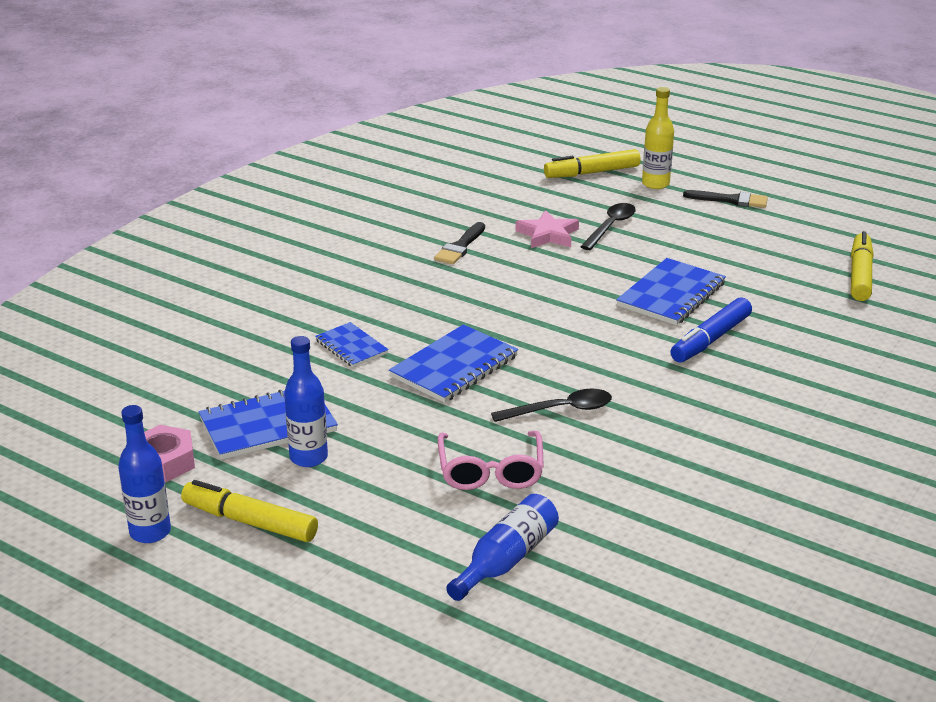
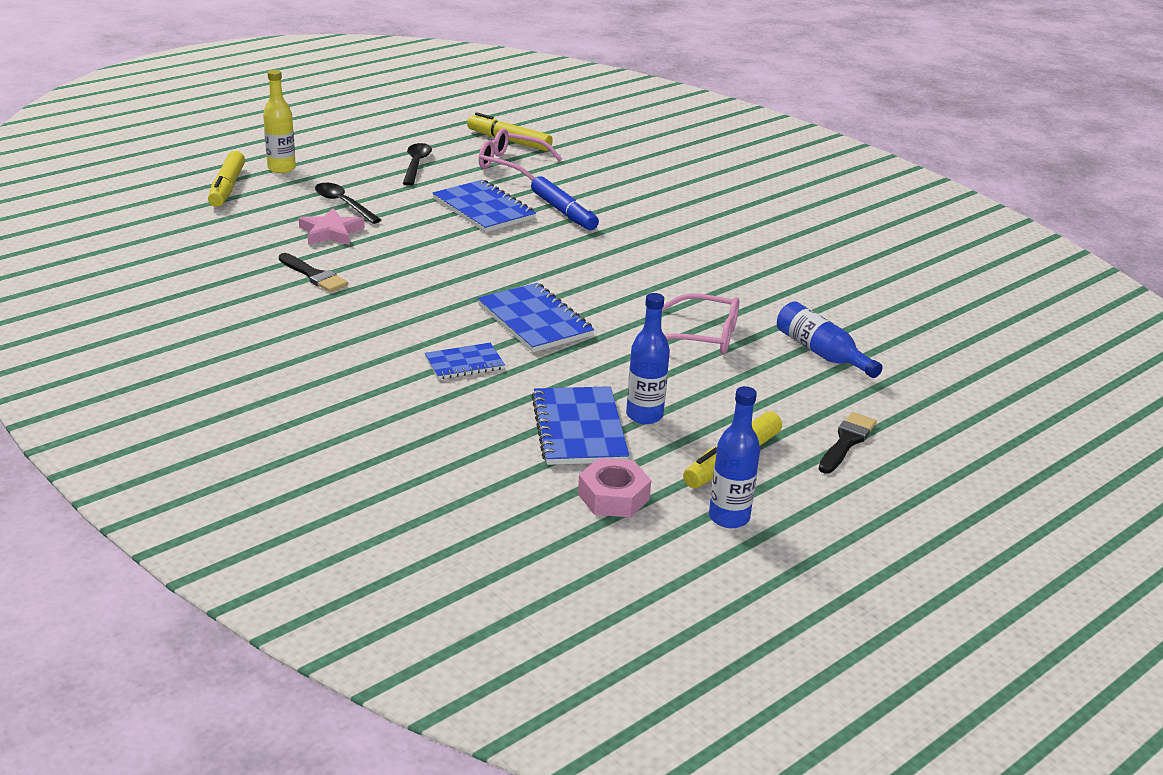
camera: 75 degrees left, 0 degrees up
(560, 410) = (630, 290): black spoon -> black spoon (416, 165)
(730, 200) = (344, 149): black brush -> black brush (846, 442)
(797, 289) = (512, 165): none -> pink glasses

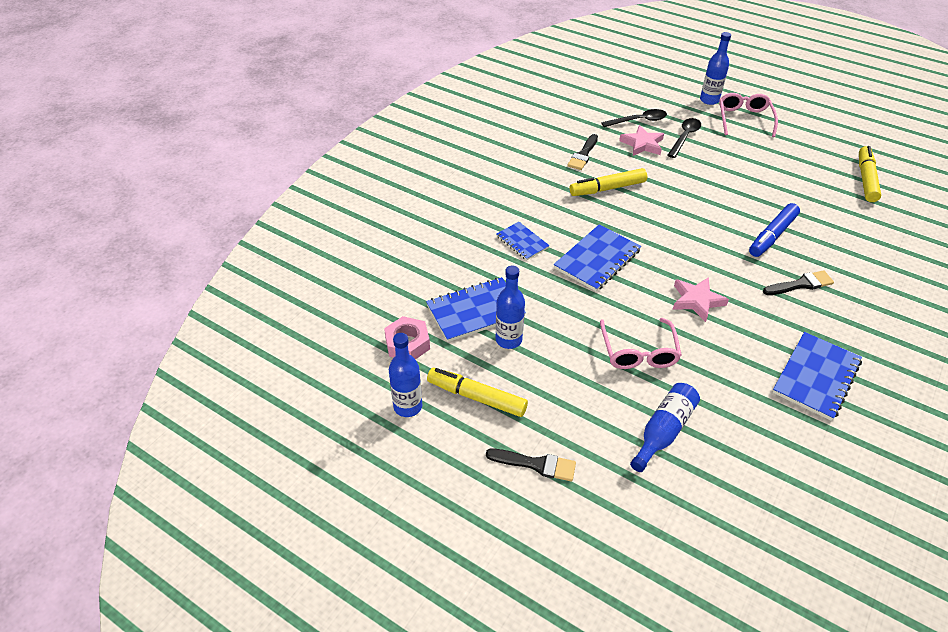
camera: 75 degrees right, 15 degrees up
(227, 187) = (663, 90): yellow marker -> yellow marker (607, 188)
(281, 168) = (709, 100): yellow bottle -> blue bottle
(416, 165) = (774, 149): black spoon -> black spoon (638, 121)
(484, 209) = (737, 196): blue notebook -> blue notebook (816, 377)
(512, 165) = (824, 191): pink glasses -> pink glasses (744, 119)
(641, 281) = (697, 301): none -> pink star
(647, 222) = (800, 284): none -> black brush

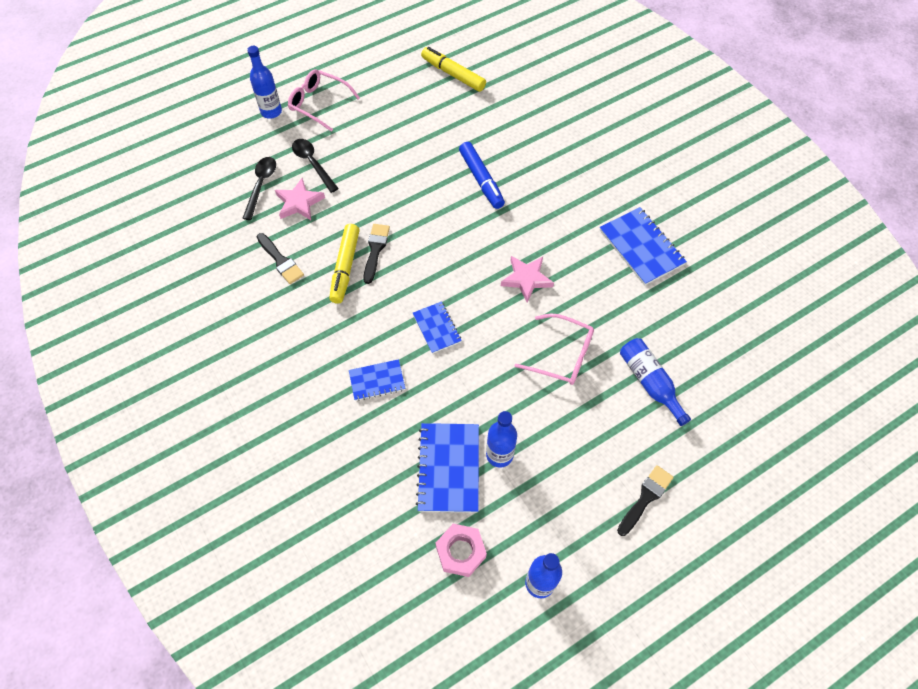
camera: 65 degrees left, 15 degrees up
(476, 397) = (555, 515): yellow marker -> none
(597, 259) = (437, 328): blue notebook -> blue notebook, size x0.60
(800, 284) = (545, 196): black brush -> black brush (375, 250)

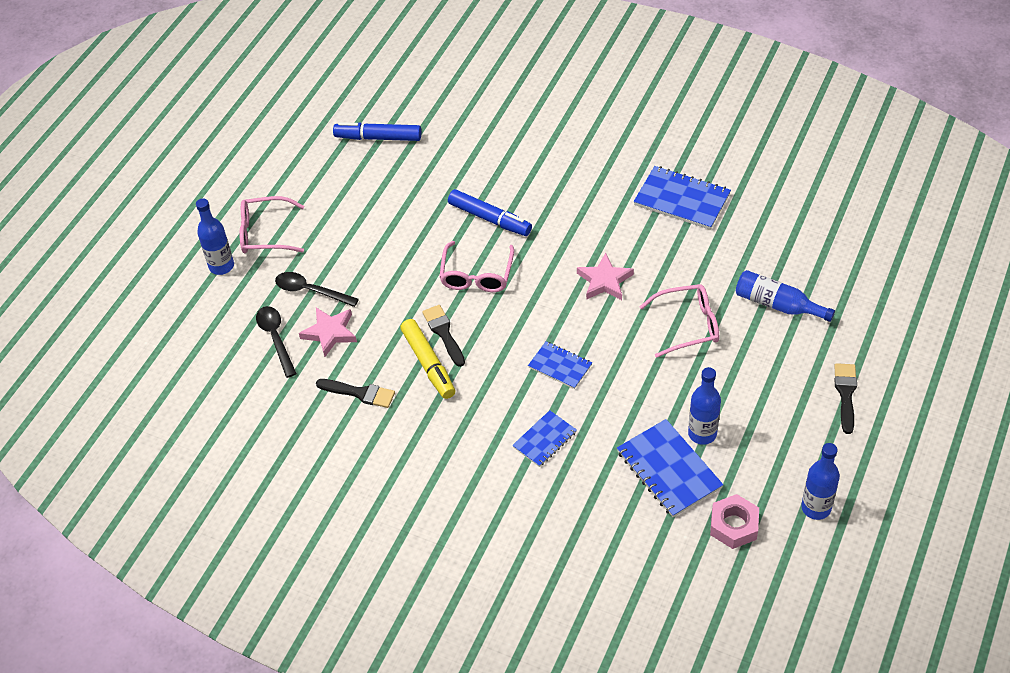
camera: 30 degrees left, 10 degrees down
(436, 218) = (477, 275): none -> pink glasses
(453, 74) = (378, 138): yellow marker -> blue marker

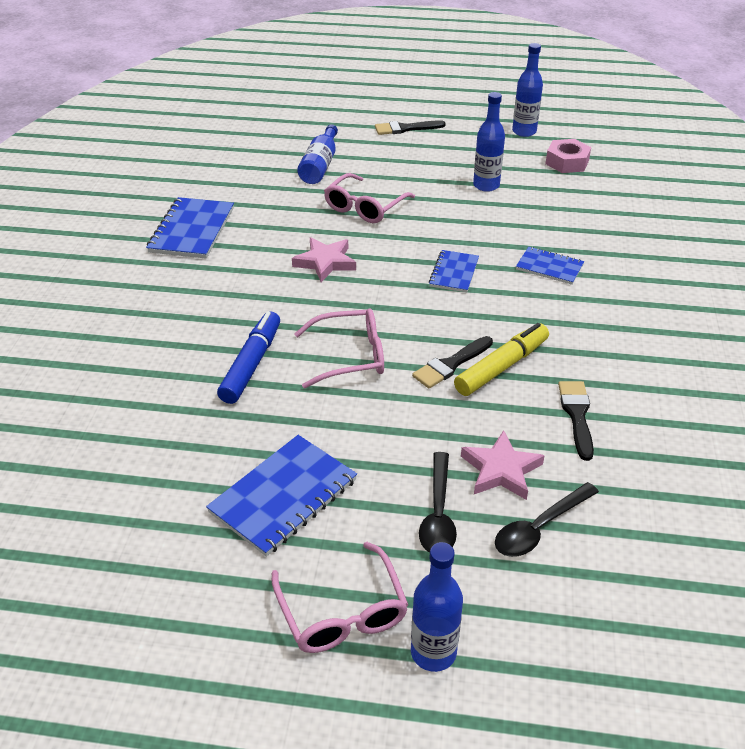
camera: 110 degrees left, 10 degrees down
(378, 138) = (99, 521): blue marker -> none
(668, 470) = (535, 197): blue notebook -> blue notebook (284, 496)
(687, 325) = (365, 207): pink glasses -> pink glasses turned 120 degrees counterclockwise

